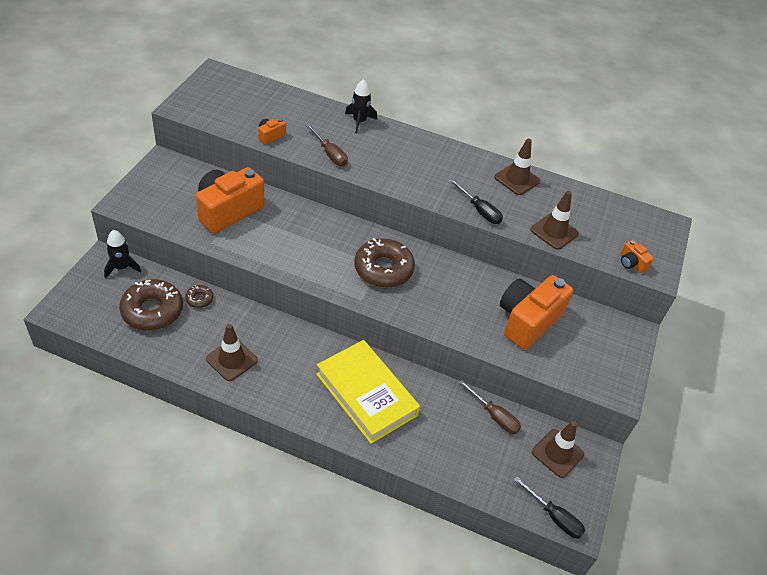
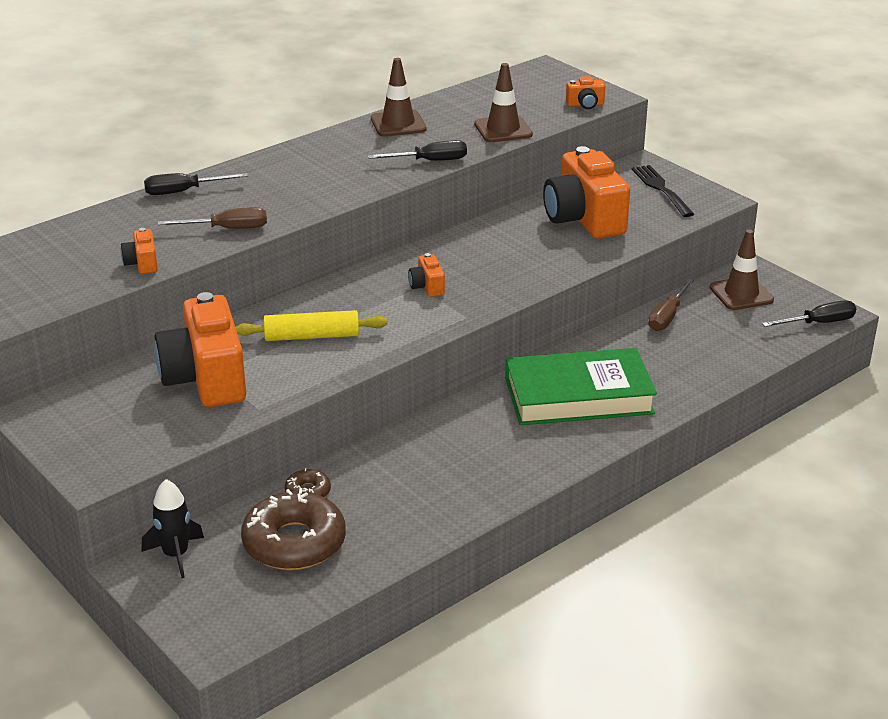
camera: 55 degrees left, 15 degrees down
(231, 360) = (444, 490): brown traffic cone -> none
(295, 237) = (312, 336): none -> yellow rolling pin
(359, 122) = (184, 191): black rocket -> black screwdriver
(366, 394) = (578, 396): yellow book -> green book
(383, 269) = (427, 287): brown donut -> orange camera
(494, 416) = (667, 316): brown screwdriver -> brown screwdriver turned 135 degrees clockwise
(606, 352) = (661, 189): none -> black fork

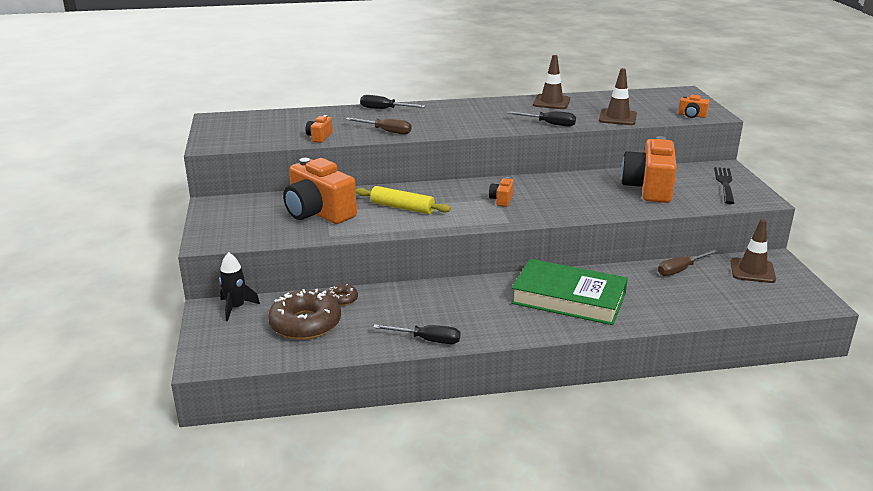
camera: 30 degrees right, 5 degrees down
(206, 379) = (318, 212): orange camera -> orange camera turned 60 degrees counterclockwise
(818, 323) = (800, 305): black screwdriver -> black screwdriver (427, 340)

